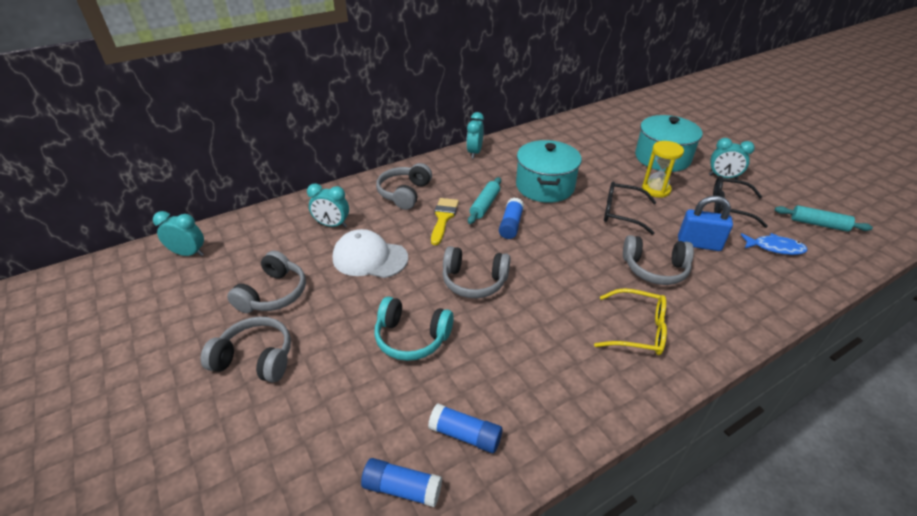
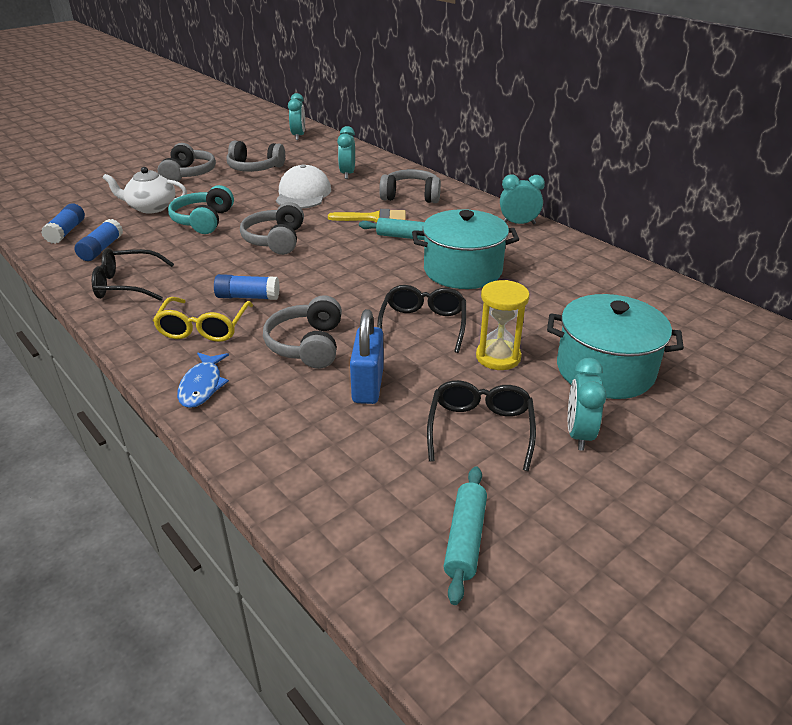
camera: 80 degrees right, 5 degrees down
(354, 392) = (151, 207): none -> white teapot
(511, 225) = (372, 253): blue glue stick -> blue glue stick (248, 297)
(558, 396) = (127, 285): none -> black glasses
(775, 248) = (376, 463): blue fish -> blue fish (202, 386)

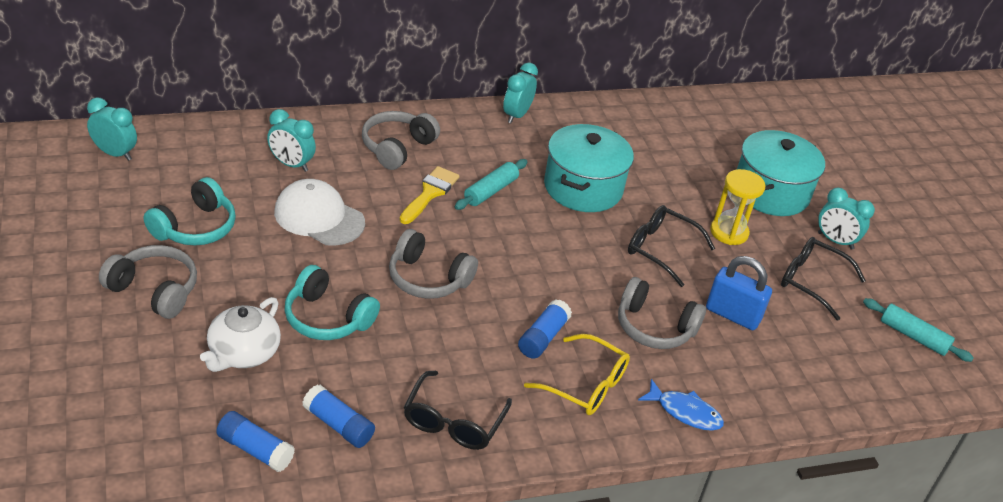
camera: 70 degrees left, 5 degrees up
(255, 168) = (195, 227): grey headphones -> turquoise headphones

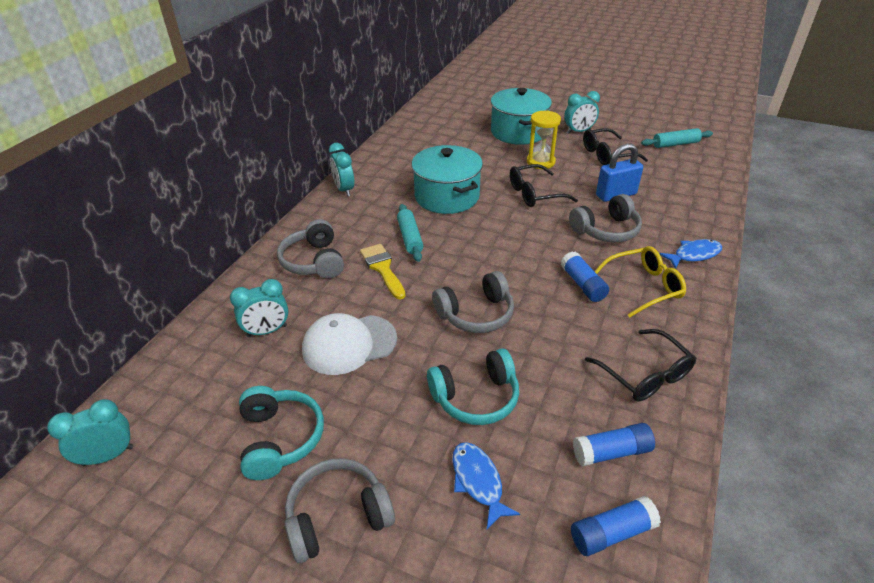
camera: 45 degrees left, 0 degrees up
(243, 353) = (478, 481): white teapot -> blue fish

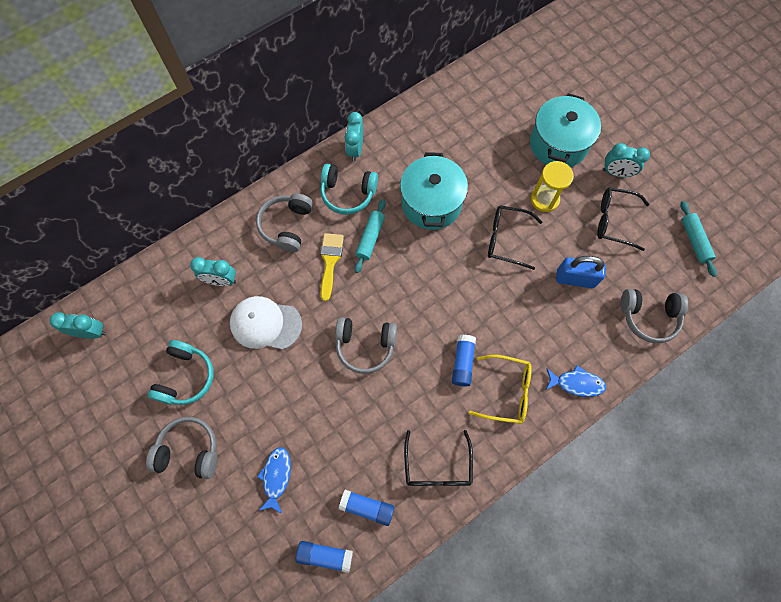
camera: 30 degrees right, 30 degrees up
(476, 397) = (316, 416): turquoise headphones -> turquoise headphones (348, 193)
(606, 230) = (529, 316): grey headphones -> grey headphones (649, 316)
(675, 144) = (694, 241): turquoise rolling pin -> turquoise rolling pin turned 60 degrees clockwise

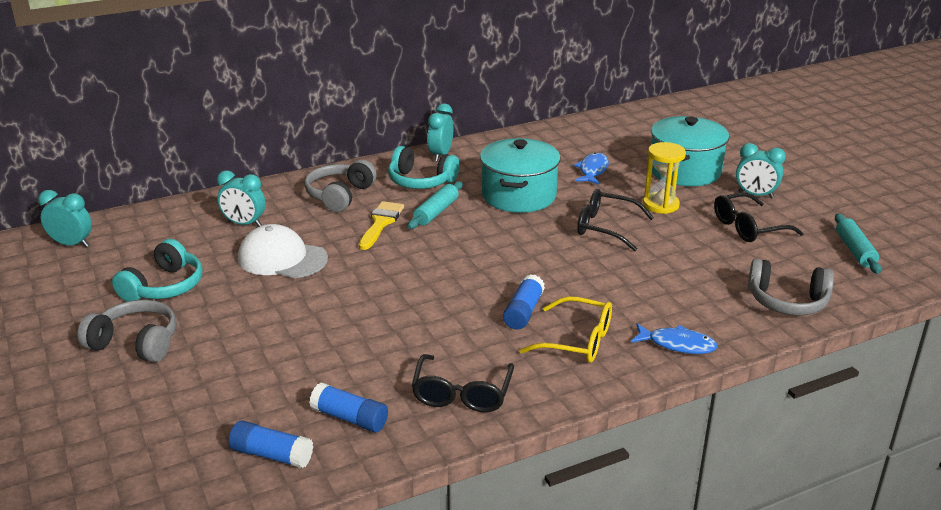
camera: 10 degrees right, 40 degrees down
(276, 477) = (237, 377): blue fish -> blue fish (592, 170)
(365, 346) = (400, 286): grey headphones -> none
(575, 279) = (689, 263): blue padlock -> none
(615, 221) = (749, 227): black glasses -> black glasses turned 45 degrees counterclockwise

